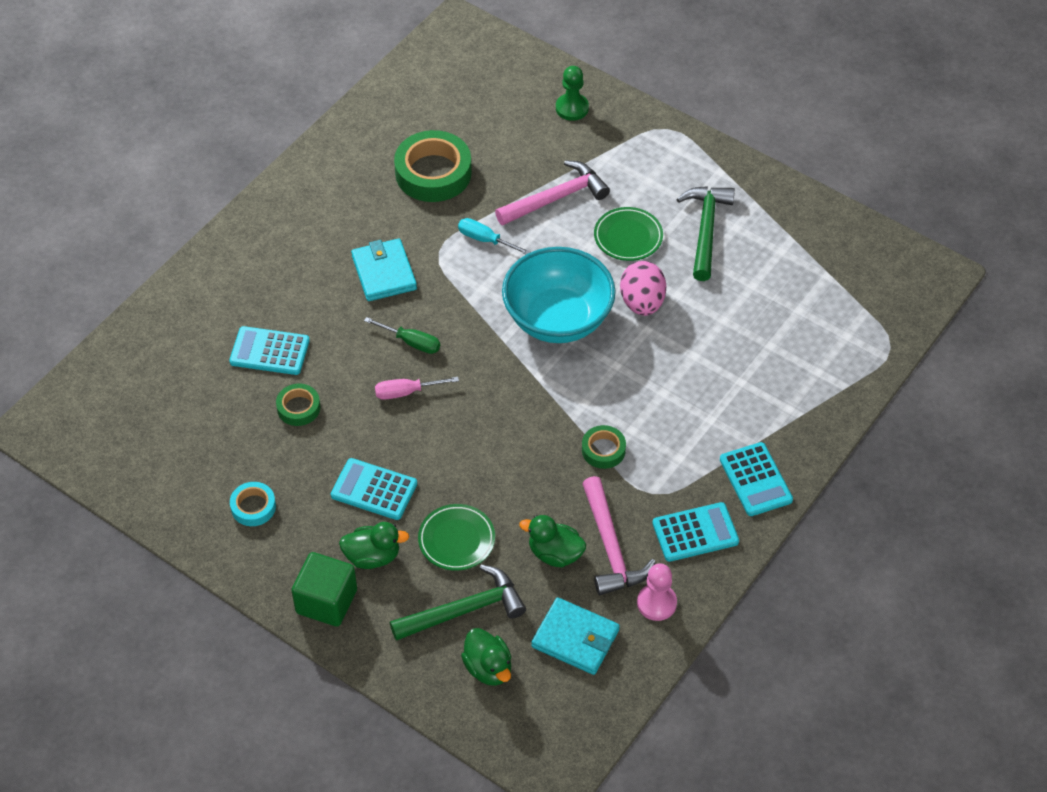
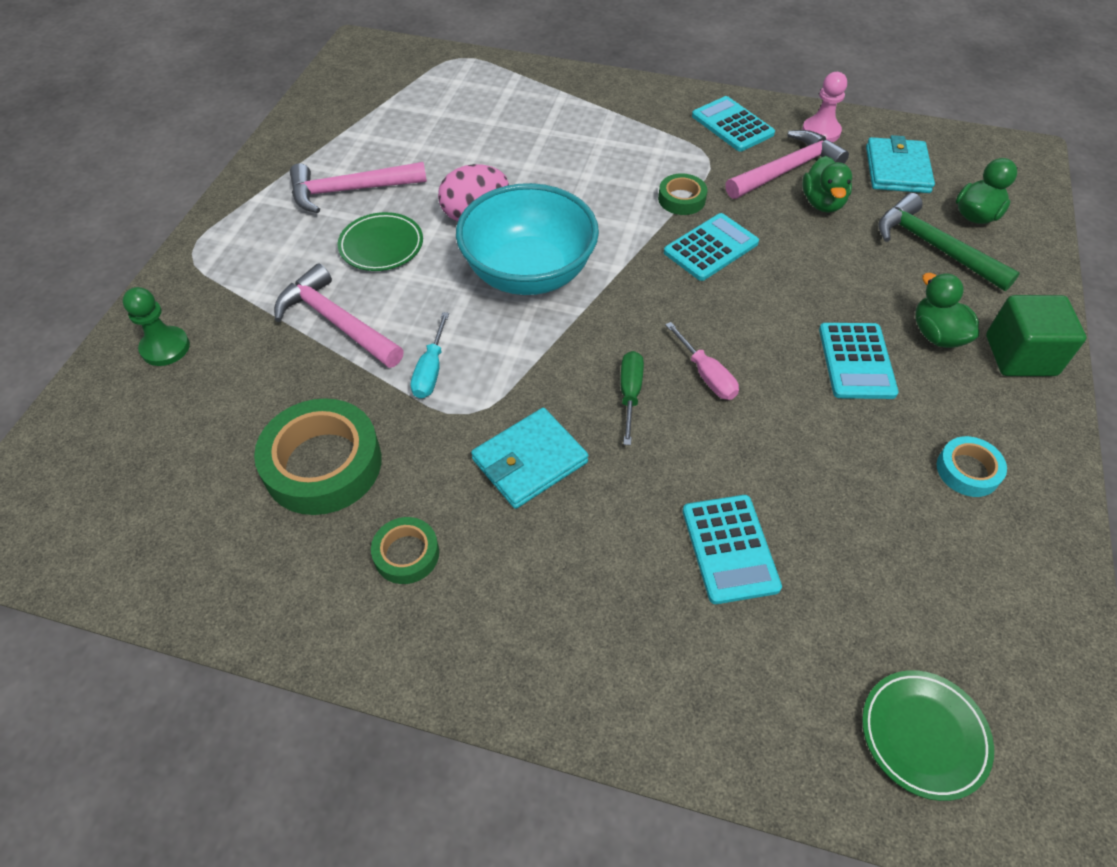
camera: 110 degrees left, 0 degrees up
(298, 408) = (797, 478): green tape -> green tape (406, 554)
(456, 540) = (863, 275): green plate -> green plate (923, 735)
(705, 229) = (350, 191): green hammer -> pink hammer
(755, 480) = (651, 103): turquoise calculator -> turquoise calculator (711, 248)

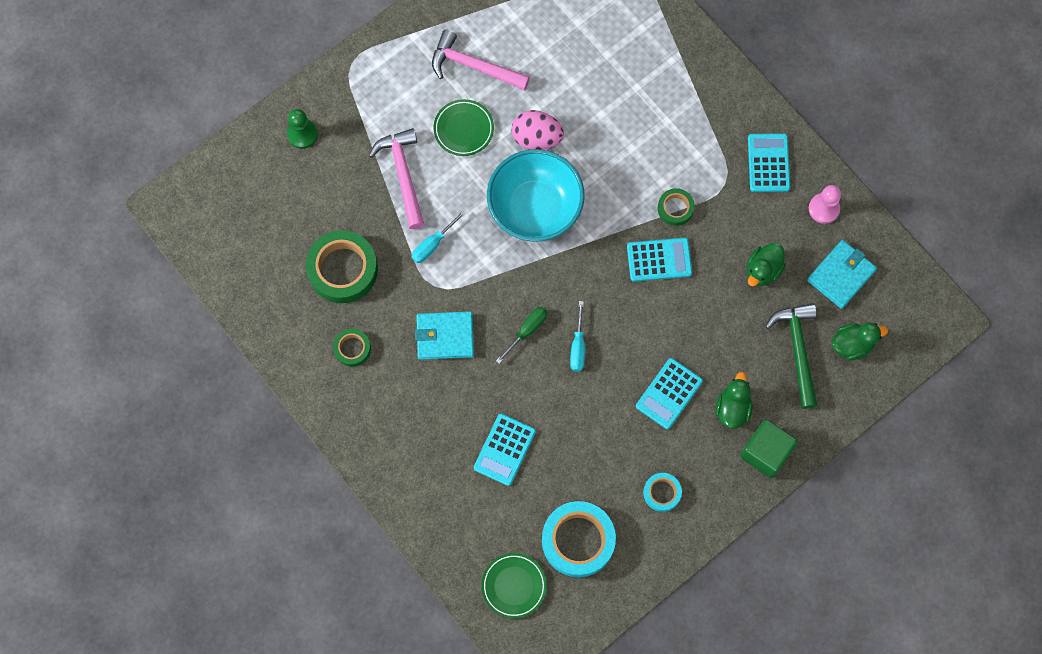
camera: 35 degrees right, 20 degrees up
(706, 375) = (578, 346): pink screwdriver -> turquoise screwdriver
(787, 170) = (767, 228): pink hammer -> none
(937, 602) = (578, 540): none -> turquoise tape

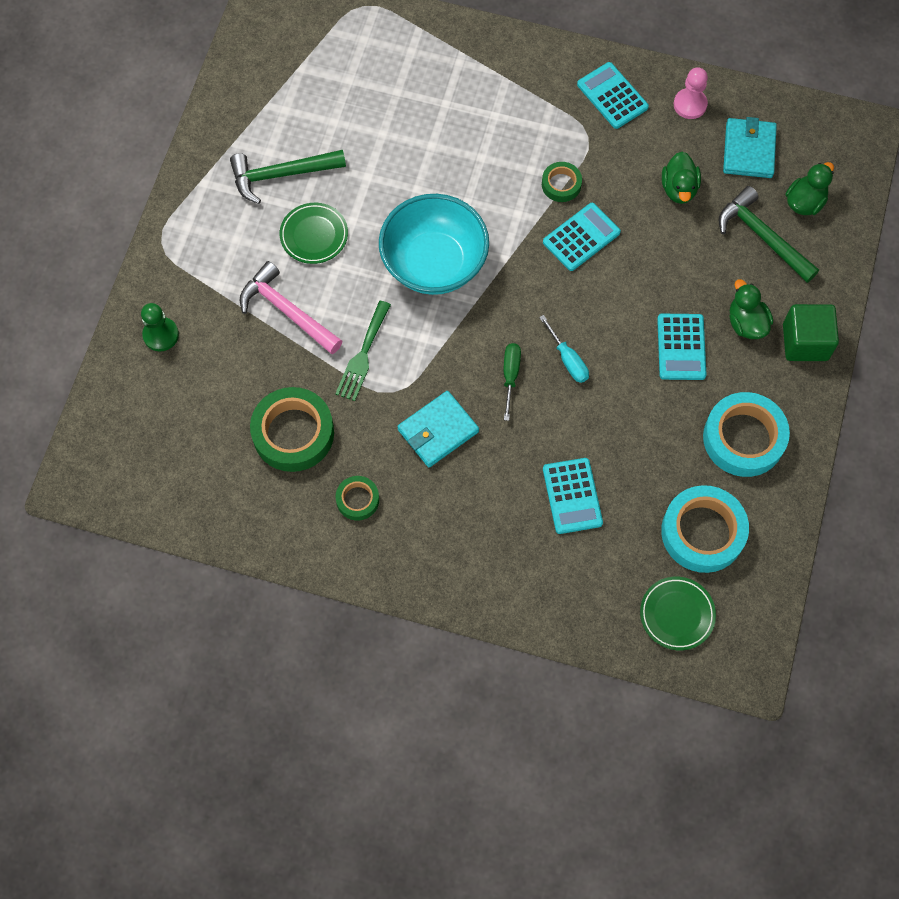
camera: 35 degrees left, 5 degrees down
(433, 244) = (363, 355): turquoise screwdriver -> green fork
(473, 66) = (281, 175): pink hammer -> green hammer
(536, 138) = (388, 201): pink egg -> none
(662, 493) = (743, 438): turquoise tape -> turquoise tape, size x1.92

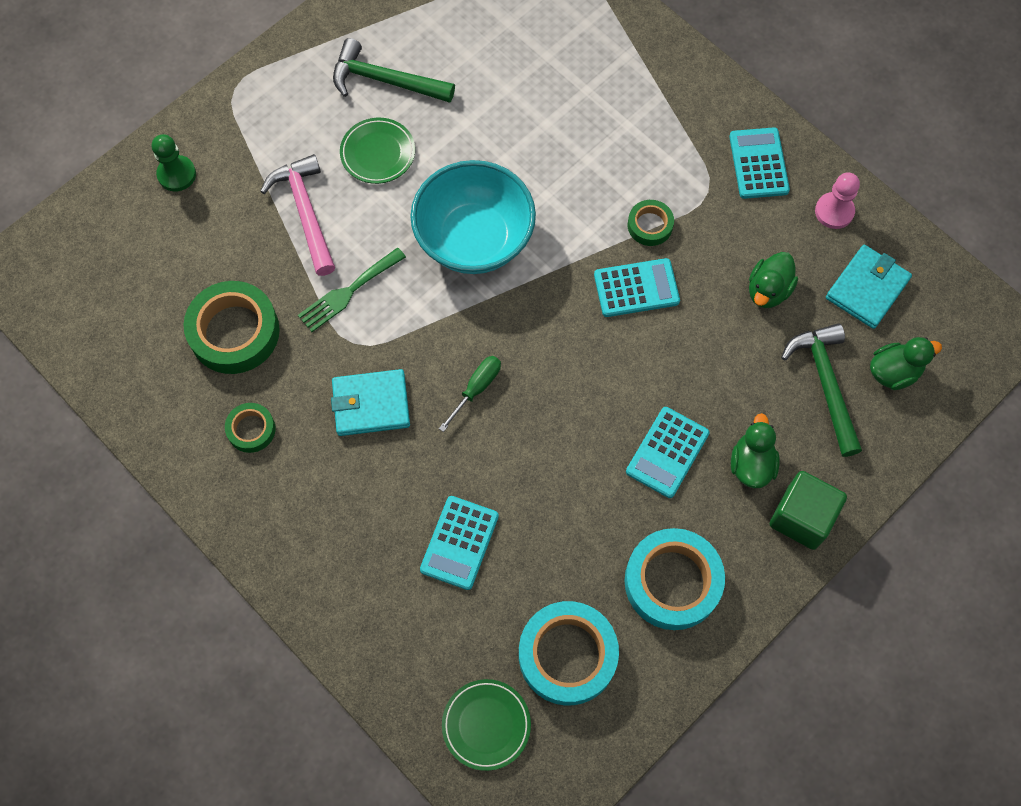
camera: 30 degrees right, 0 degrees up
(567, 359) = (544, 403): turquoise screwdriver -> none

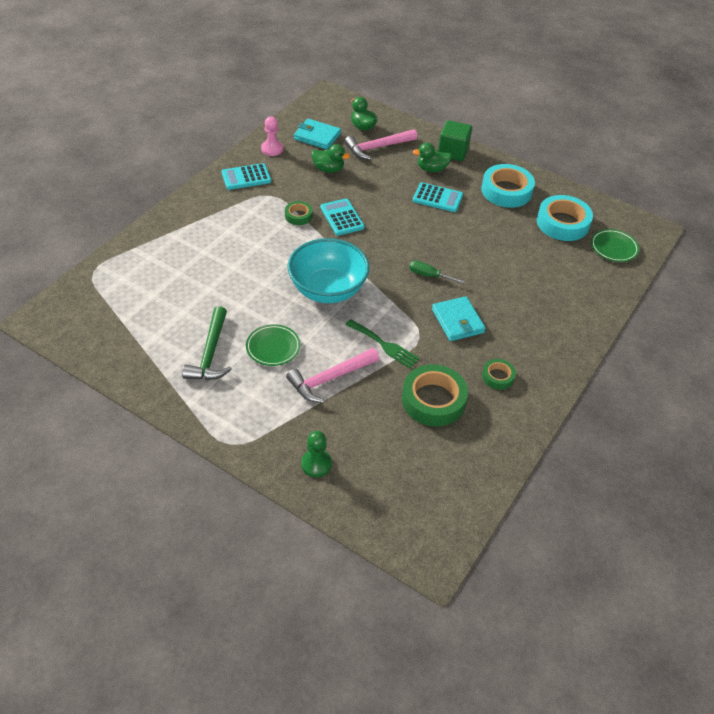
camera: 105 degrees left, 20 degrees down
(459, 543) = (524, 270): turquoise calculator -> none
(825, 384) = (377, 148): green hammer -> pink hammer

